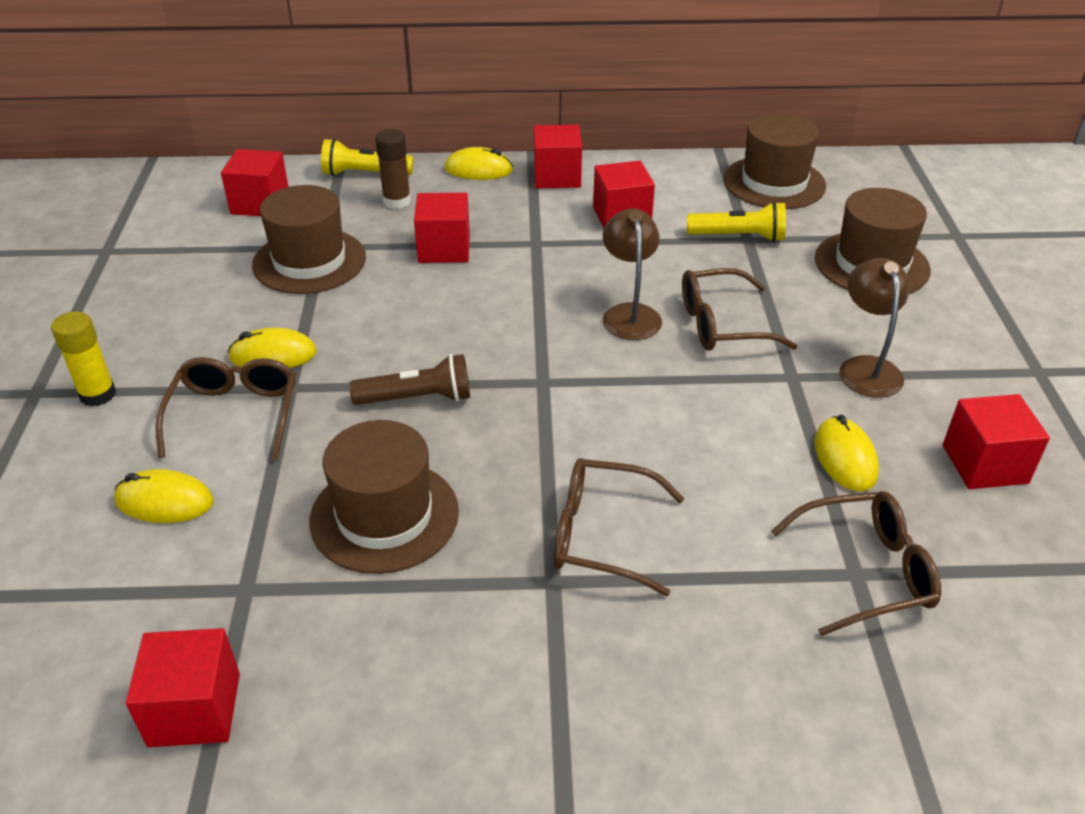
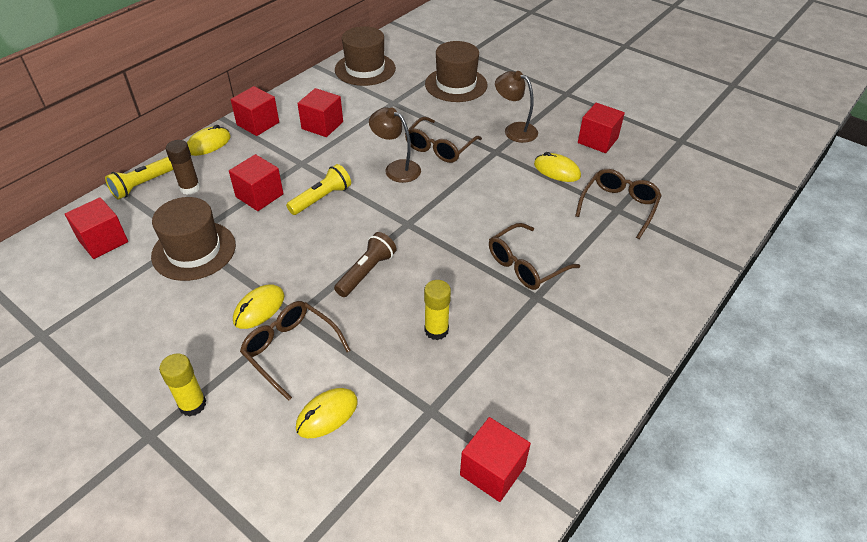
camera: 50 degrees left, 5 degrees up
(384, 516) = (436, 330): brown hat -> yellow glue stick
(739, 237) = (388, 104): yellow flashlight -> yellow flashlight (321, 198)

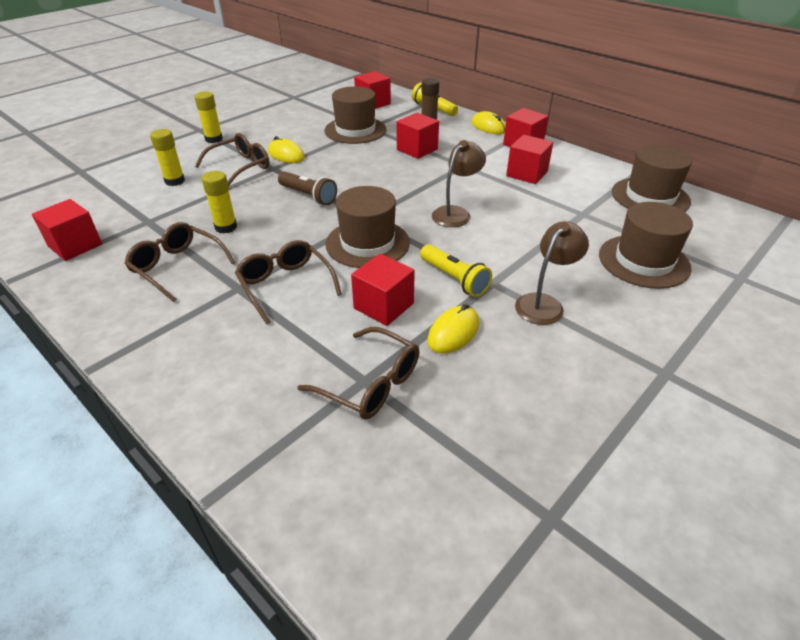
camera: 95 degrees right, 5 degrees down
(321, 198) = (410, 175): yellow flashlight -> yellow flashlight (454, 279)
(327, 414) = (174, 181): yellow mouse -> yellow glue stick
(440, 147) = (496, 241): brown glasses -> brown glasses (178, 267)
(452, 220) = (367, 243): none -> brown hat
(597, 140) = (532, 389): red cube -> red cube (383, 306)

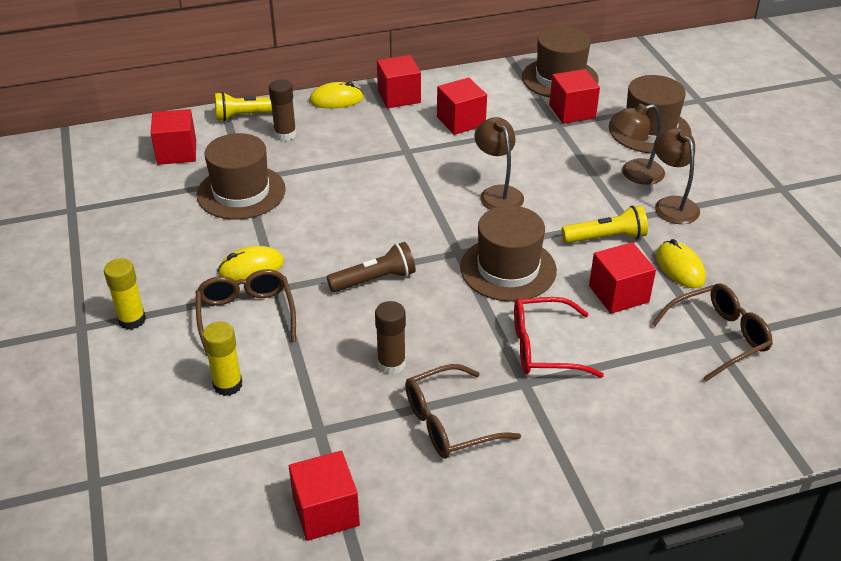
camera: 60 degrees left, 0 degrees up
(226, 227) = (391, 364): yellow glue stick -> brown glue stick
(286, 286) = (544, 347): brown glasses -> red glasses
(417, 149) = (340, 166): red cube -> red cube (572, 111)
(564, 270) = (634, 174): none -> brown lamp

